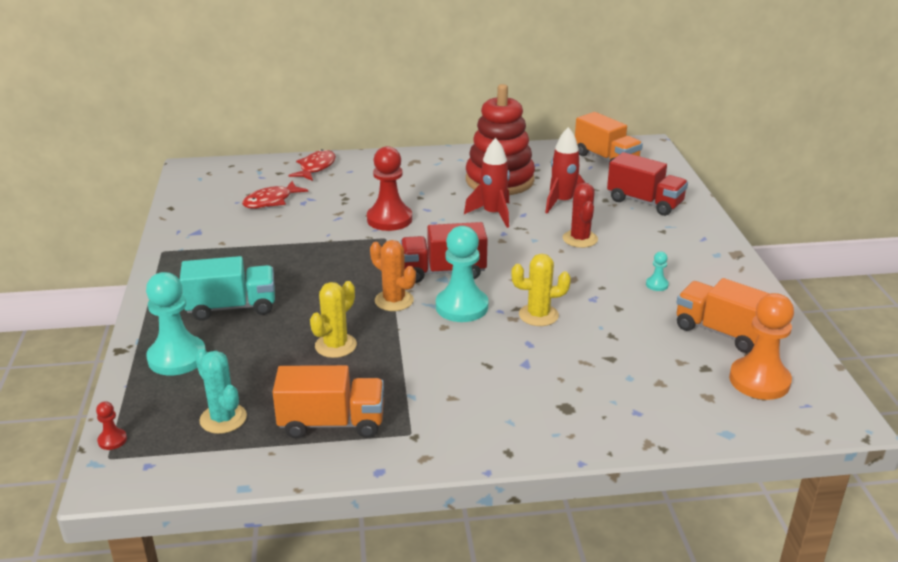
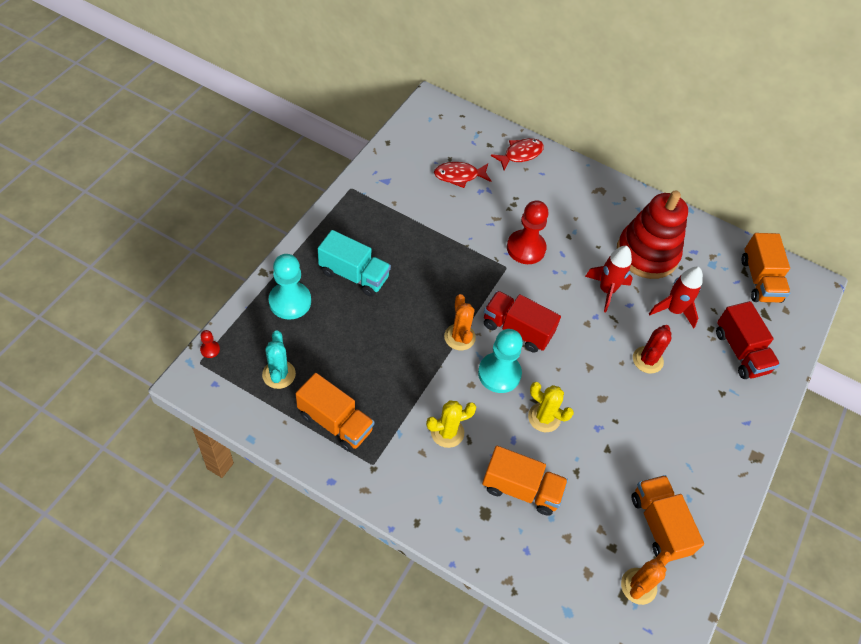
camera: 30 degrees right, 25 degrees up
(335, 345) = (389, 355): yellow cactus -> yellow cactus (447, 432)
(578, 373) = (521, 489): none -> orange truck
(657, 285) = (659, 446): turquoise pawn -> none
(759, 380) = (638, 586): orange pawn -> orange cactus

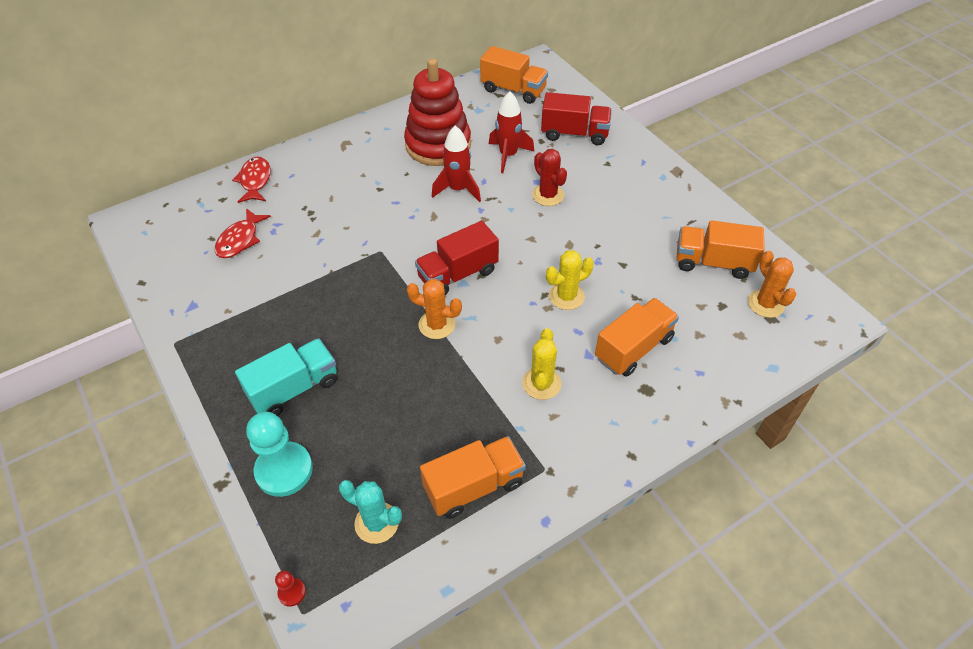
camera: 55 degrees left, 5 degrees down
(499, 373) = (499, 310): turquoise pawn -> none
(526, 248) = (369, 226): red pawn -> none

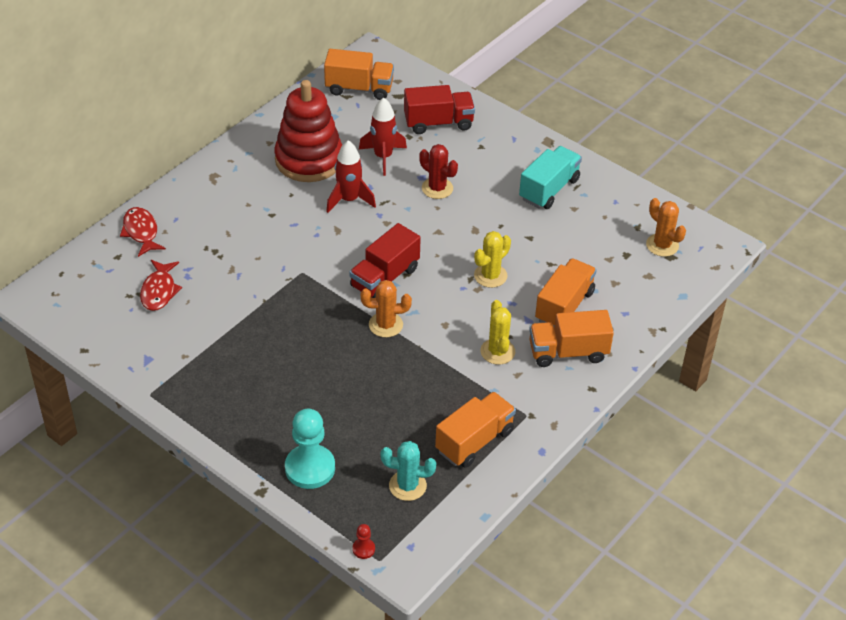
camera: 20 degrees left, 5 degrees down
(294, 388) = (284, 405): turquoise truck -> turquoise truck (549, 189)
(713, 262) = (607, 219): orange truck -> orange truck (568, 352)

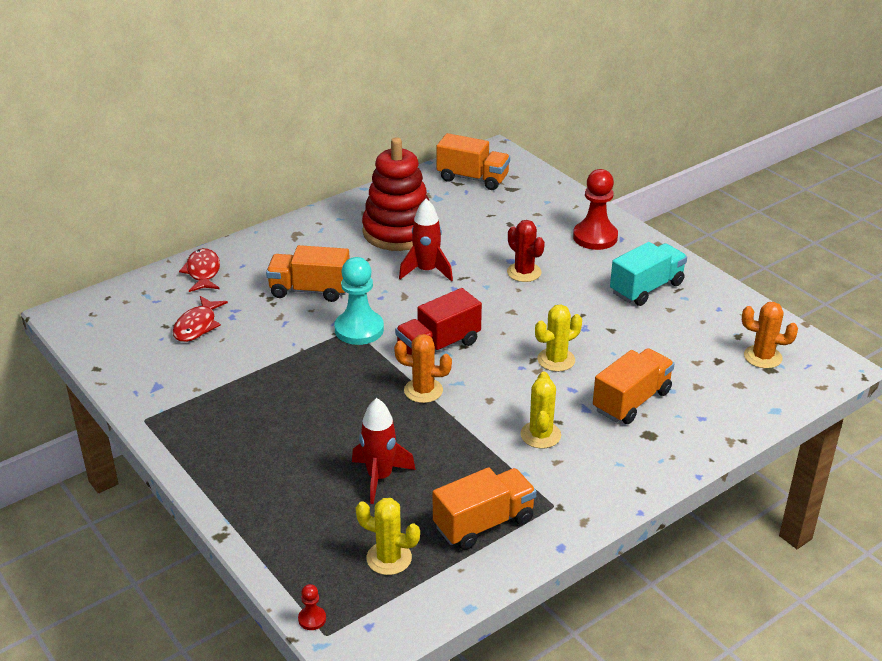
camera: 15 degrees right, 10 degrees down
(310, 468) = (284, 521): turquoise pawn -> turquoise pawn (359, 329)
(383, 157) = (476, 238): red rocket -> red rocket (380, 477)
(407, 486) = (389, 558): turquoise cactus -> yellow cactus
(438, 123) = (545, 216): red truck -> none
(490, 140) = (595, 237): none -> red pawn
(568, 352) = (623, 448): orange truck -> orange truck (310, 290)
(662, 245) = (762, 357): orange cactus -> orange cactus turned 45 degrees counterclockwise

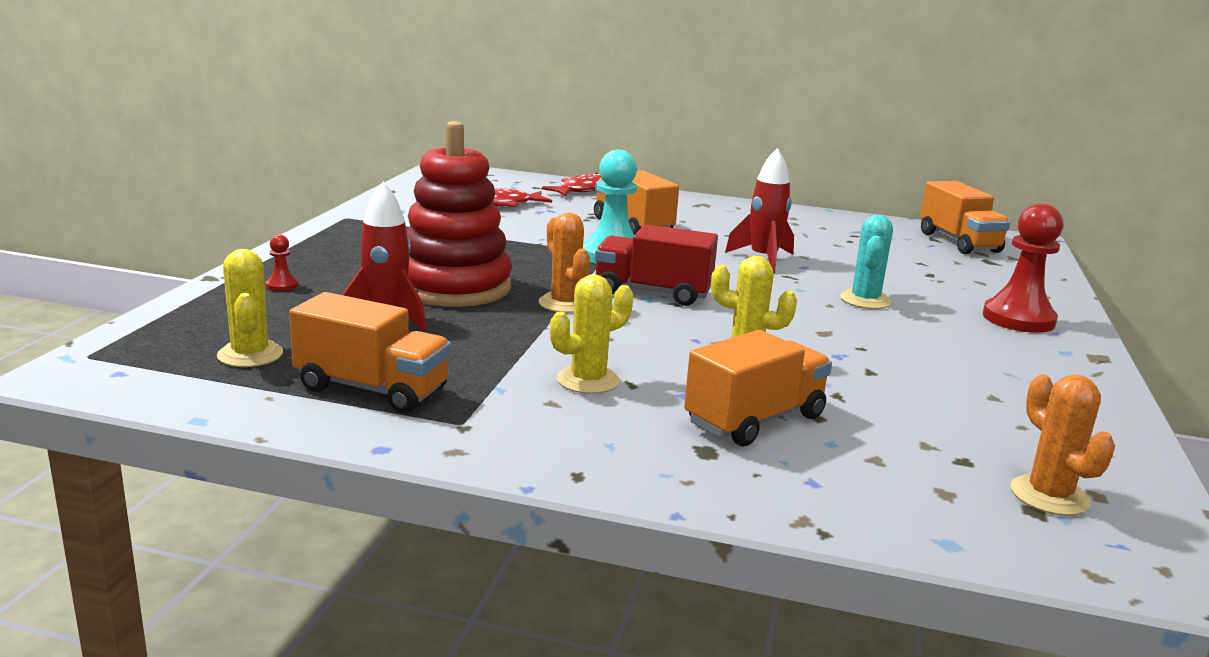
camera: 50 degrees right, 15 degrees down
(312, 619) = (109, 343): red pawn -> red pawn (282, 286)
(398, 231) = (797, 235): red stacking toy -> red stacking toy (454, 287)
(524, 272) = (865, 300): red cactus -> turquoise cactus
(631, 401) = (755, 420): orange truck -> orange truck turned 45 degrees counterclockwise
(646, 288) = (999, 371): turquoise truck -> none

